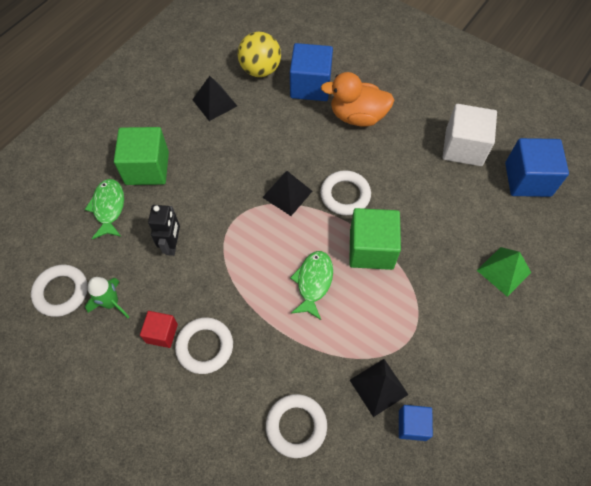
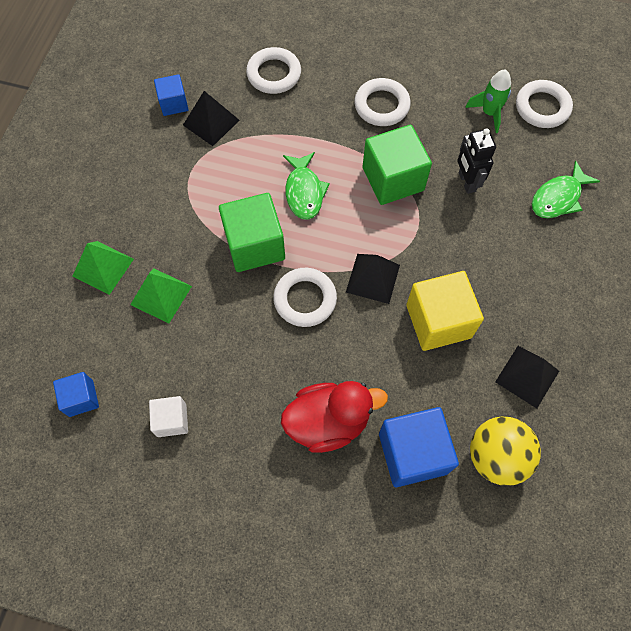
camera: 160 degrees right, 5 degrees up
(108, 208) = (558, 198): green fish -> green fish turned 75 degrees clockwise
(147, 168) = (550, 256): green cube -> green cube (393, 179)
(162, 333) = (426, 104): red cube -> none
(254, 151) = (438, 321): none -> yellow cube
(357, 116) = (328, 422): orange duck -> red duck
(457, 233) = (161, 295): none -> green pyramid
(463, 147) = (172, 420): white cube -> white cube, size x0.55
(527, 179) = (81, 398): blue cube -> blue cube, size x0.55

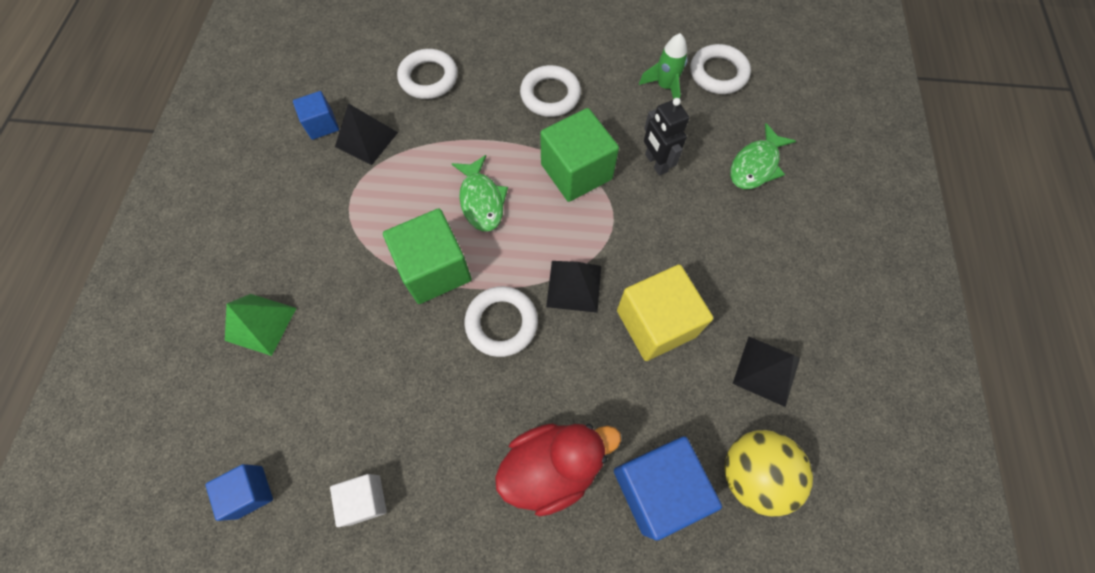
camera: 10 degrees left, 0 degrees up
(161, 295) = (333, 346): green pyramid -> none

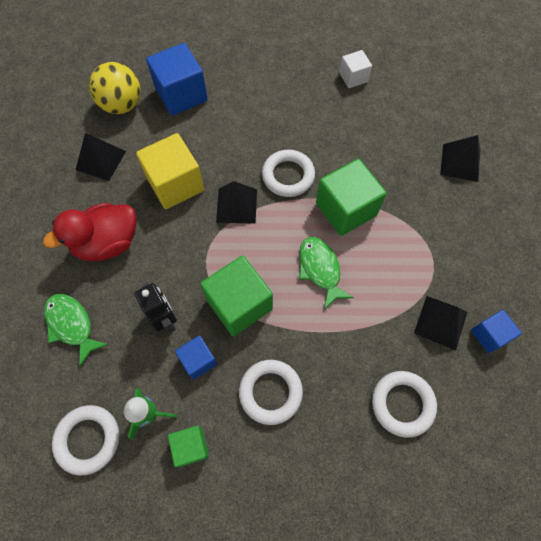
camera: 175 degrees right, 0 degrees up
(250, 492) = (421, 76): blue cube -> blue cube (198, 360)
(261, 324) = (460, 162): green pyramid -> black pyramid
(552, 467) = (245, 99): red duck -> red duck (107, 243)
(625, 62) = (191, 446): none -> green cube
(756, 165) = (72, 325): green fish -> green fish turned 75 degrees counterclockwise

